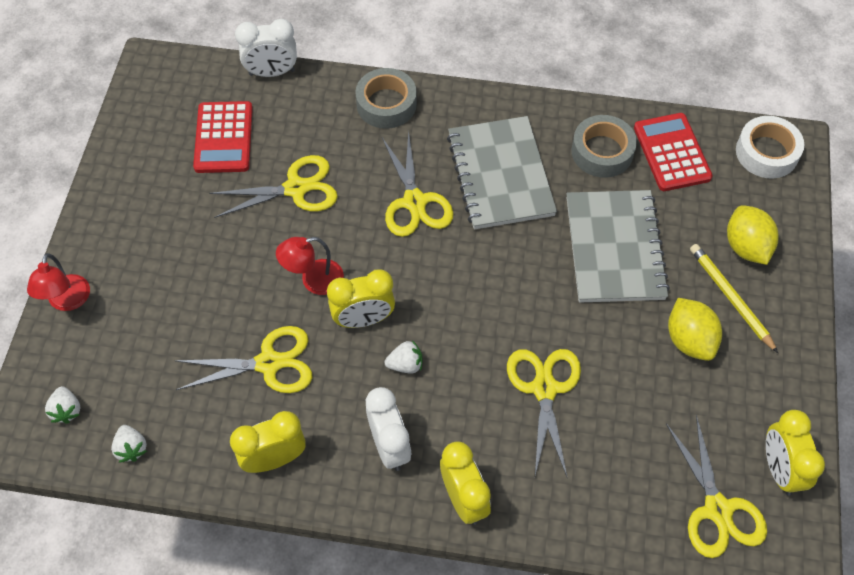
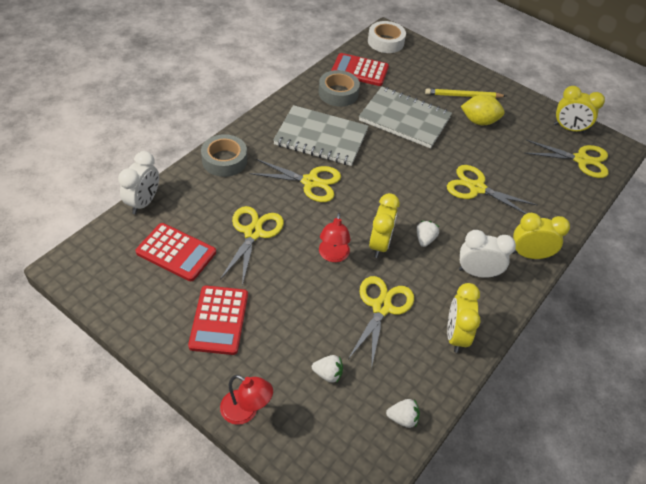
camera: 65 degrees left, 10 degrees down
(67, 410) = (345, 450): white strawberry -> white strawberry (328, 374)
(161, 222) = (219, 320): none -> red calculator
(746, 247) = (436, 76): yellow lemon -> none

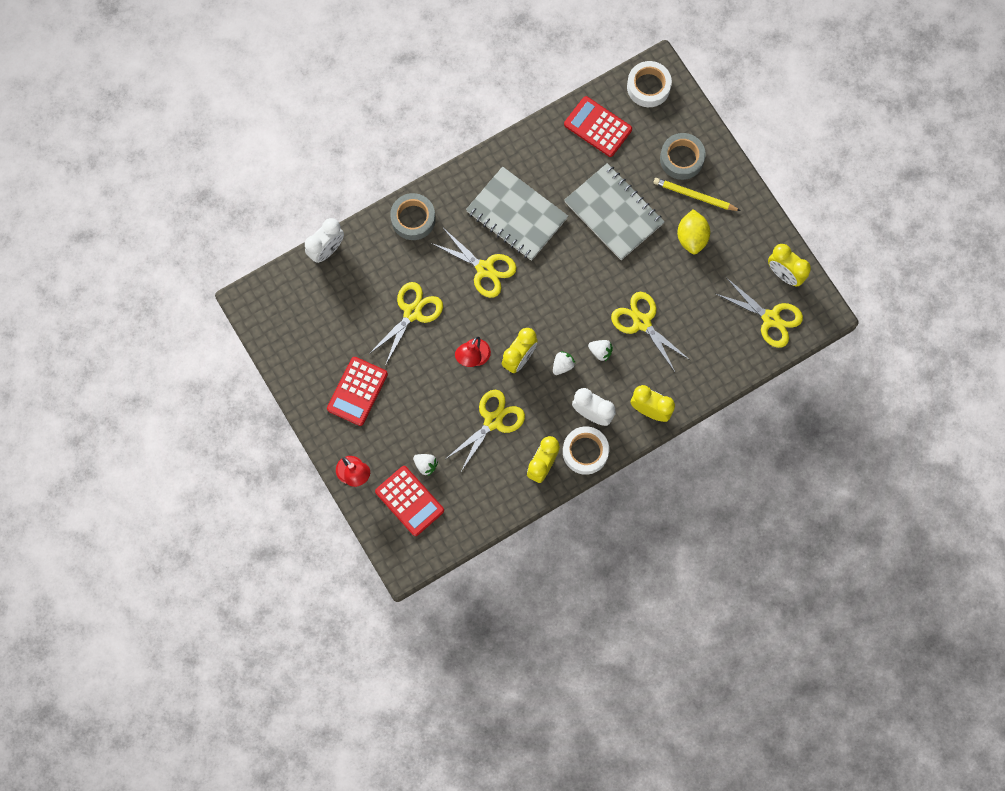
camera: 25 degrees right, 25 degrees up
(176, 252) = (341, 314): red calculator -> red calculator (409, 501)
(338, 93) = (560, 156): grey tape -> grey tape (681, 159)
(402, 418) = (467, 518): white strawberry -> white strawberry (600, 352)
(479, 121) = (692, 237): yellow lemon -> yellow lemon turned 60 degrees clockwise
(491, 309) = (585, 452): none -> white tape

